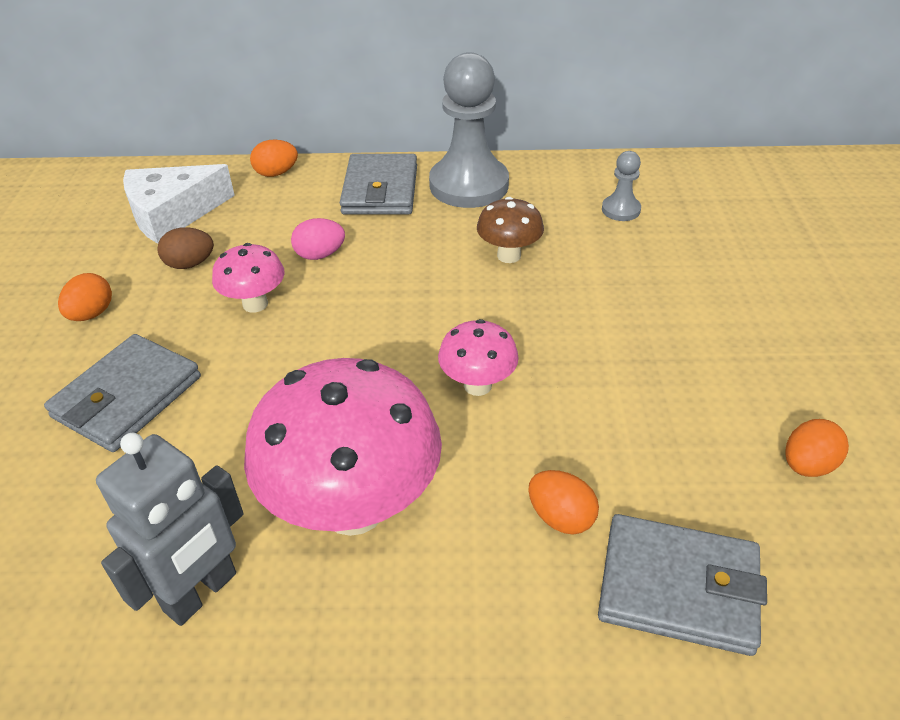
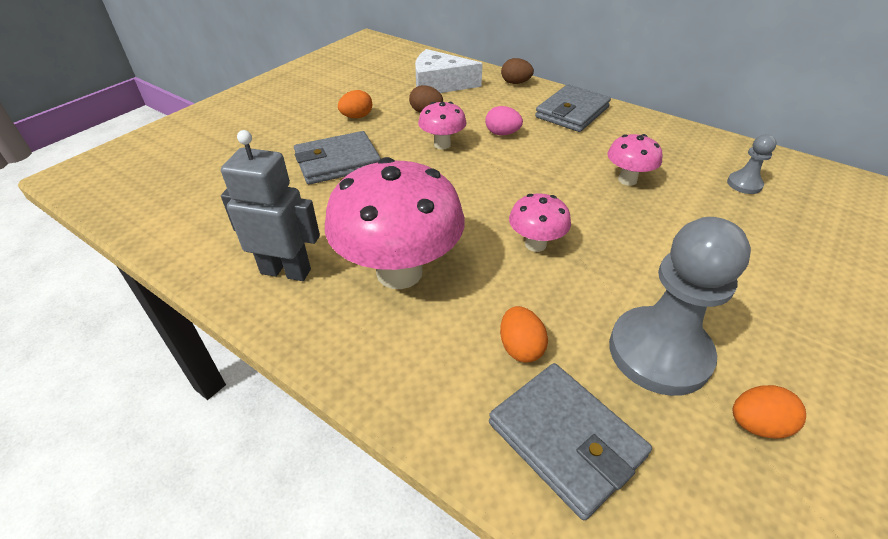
camera: 35 degrees right, 0 degrees up
(201, 592) = (286, 271): grey robot -> grey robot turned 150 degrees counterclockwise
(276, 173) = (515, 83): orange egg -> brown egg
(469, 185) = (636, 129): grey pawn -> grey pawn (659, 352)
(508, 255) = (627, 180): brown mushroom -> pink mushroom

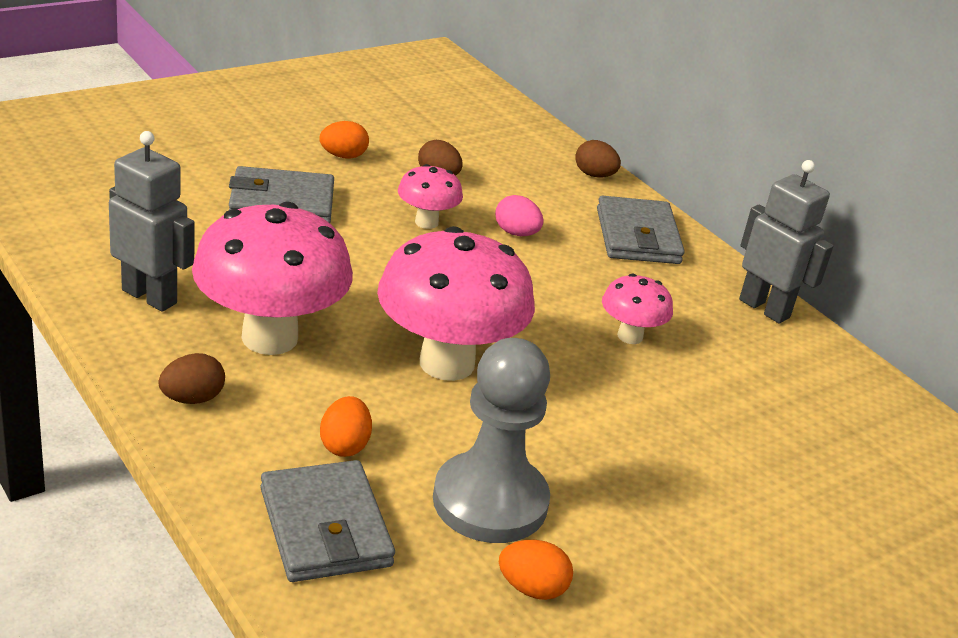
camera: 15 degrees right, 10 degrees down
(375, 354) = (192, 399): none -> brown egg
(439, 84) = (485, 146): white cheese -> none
(535, 244) = (446, 363): pink mushroom -> pink mushroom, size x2.03
(572, 112) = (637, 236): grey wallet -> grey wallet turned 60 degrees counterclockwise
(680, 134) = (764, 308): none -> grey robot
(744, 184) = (783, 391): grey pawn -> none

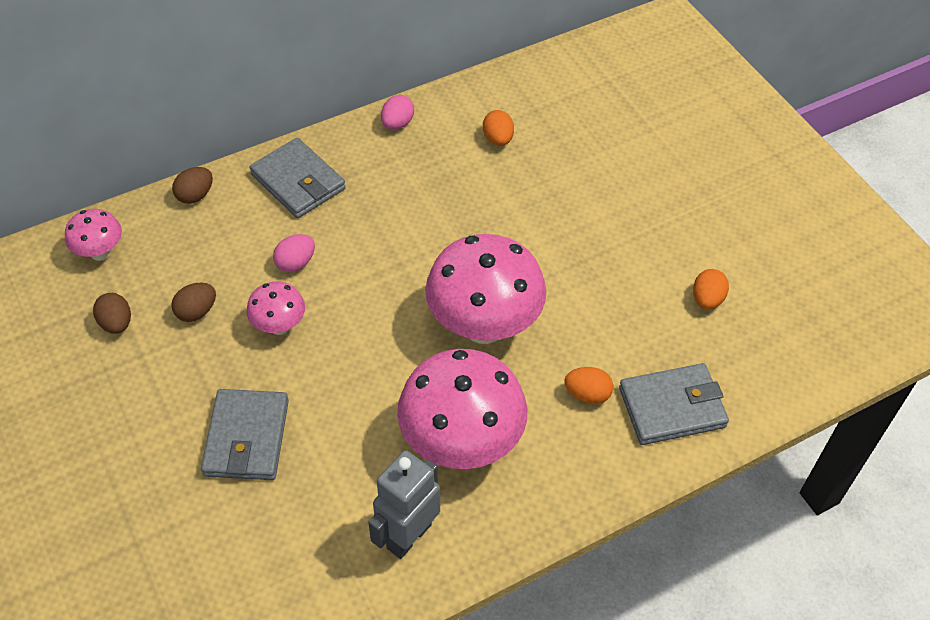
camera: 80 degrees left, 20 degrees up
(192, 399) = (545, 494): brown egg -> brown egg (116, 323)
(343, 156) = (156, 386): orange egg -> orange egg (498, 139)
(490, 501) = (633, 313): grey pawn -> none
(630, 336) = (439, 209): pink mushroom -> pink mushroom (100, 252)
(637, 236) = (298, 182): grey wallet -> grey wallet turned 45 degrees clockwise
(764, 308) = (397, 123): grey robot -> pink egg

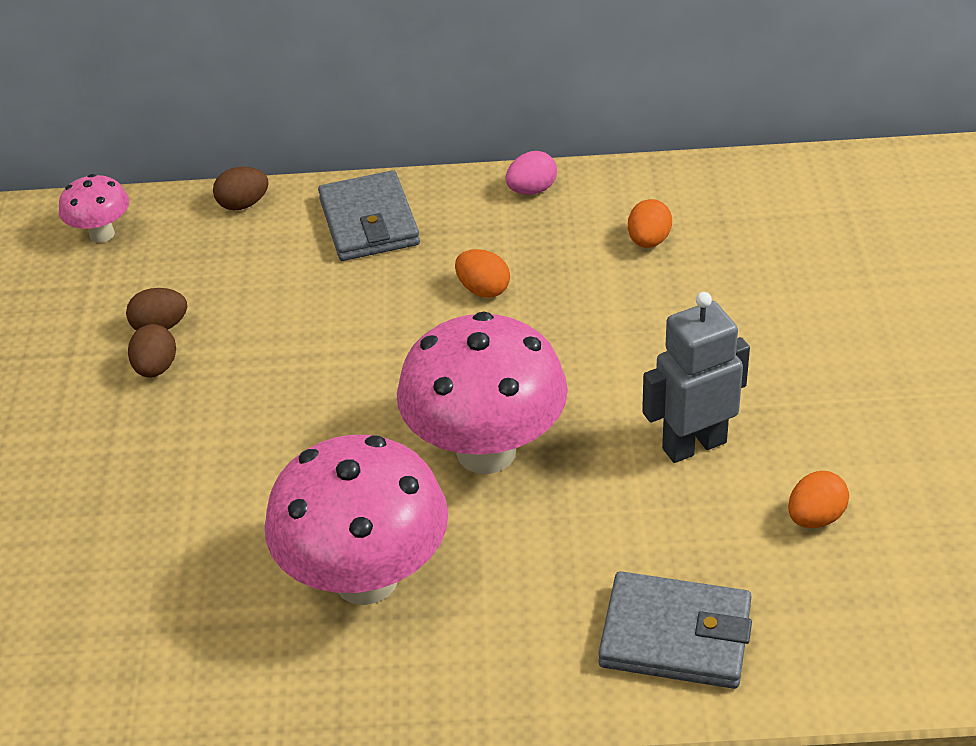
camera: 30 degrees right, 10 degrees down
(116, 323) = (68, 312): brown egg -> brown egg (156, 368)
(246, 438) = (121, 481): grey wallet -> none
(279, 326) = (241, 372): pink mushroom -> none
(296, 263) = (306, 309): pink egg -> none
(408, 536) = (229, 662): grey robot -> grey robot (693, 445)
(587, 394) = (568, 578): orange egg -> orange egg (483, 289)

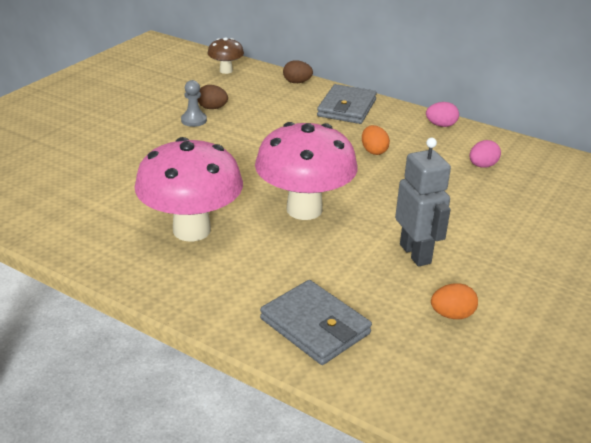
camera: 30 degrees right, 10 degrees down
(102, 234) = (226, 71): pink mushroom -> brown mushroom
(156, 368) = (194, 120): brown egg -> grey pawn
(648, 241) = (482, 166): orange egg -> pink egg
(693, 445) = (415, 254): grey robot -> grey robot turned 60 degrees clockwise

